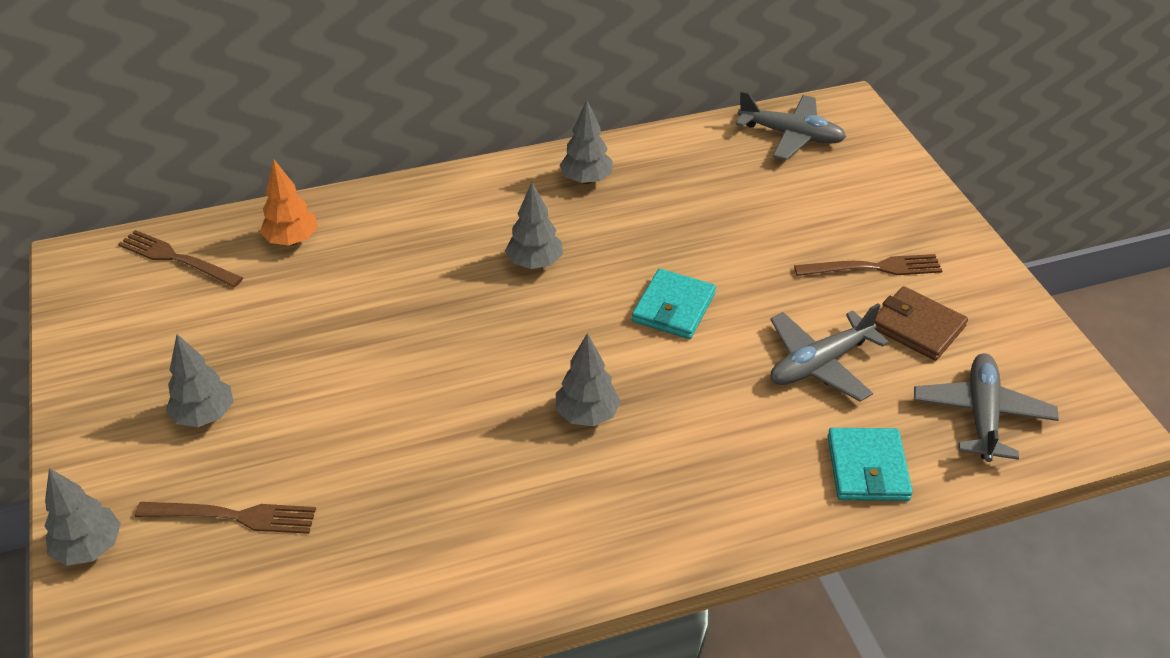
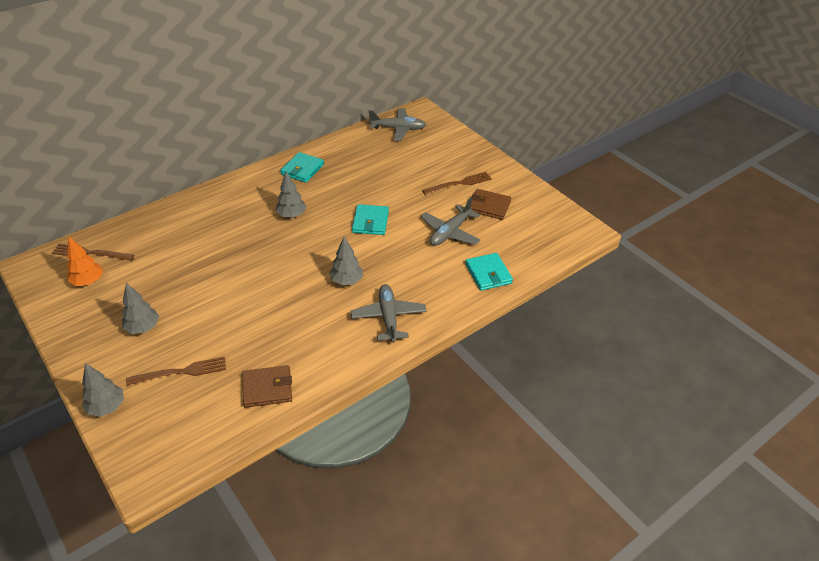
camera: 20 degrees left, 0 degrees up
(292, 240) = (154, 230): orange tree -> orange tree (88, 281)
(366, 591) = (267, 388): none -> brown wallet
(586, 180) = (302, 169): grey tree -> turquoise wallet
(981, 415) = (531, 239): grey plane -> grey plane (388, 317)

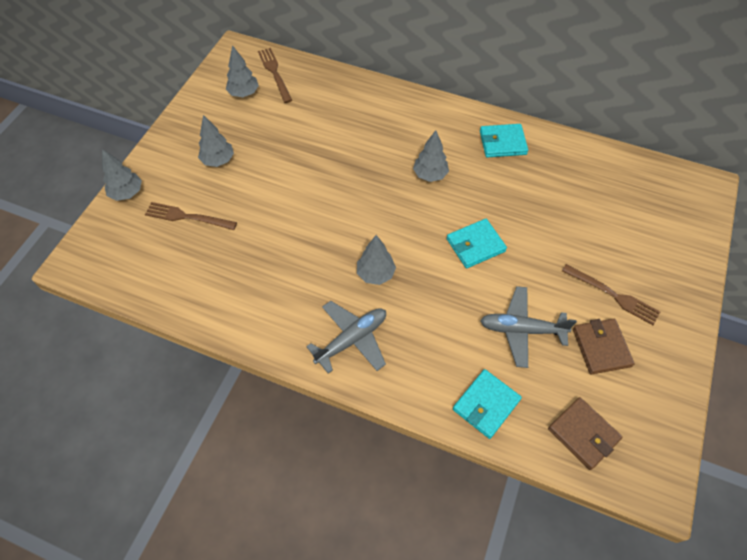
camera: 60 degrees right, 15 degrees up
(88, 281) = (244, 93): orange tree -> grey tree
(181, 372) = (187, 217): brown fork -> brown fork turned 150 degrees clockwise
(267, 388) = (205, 290): brown wallet -> brown wallet (583, 434)
(398, 129) = (649, 183): grey plane -> none

